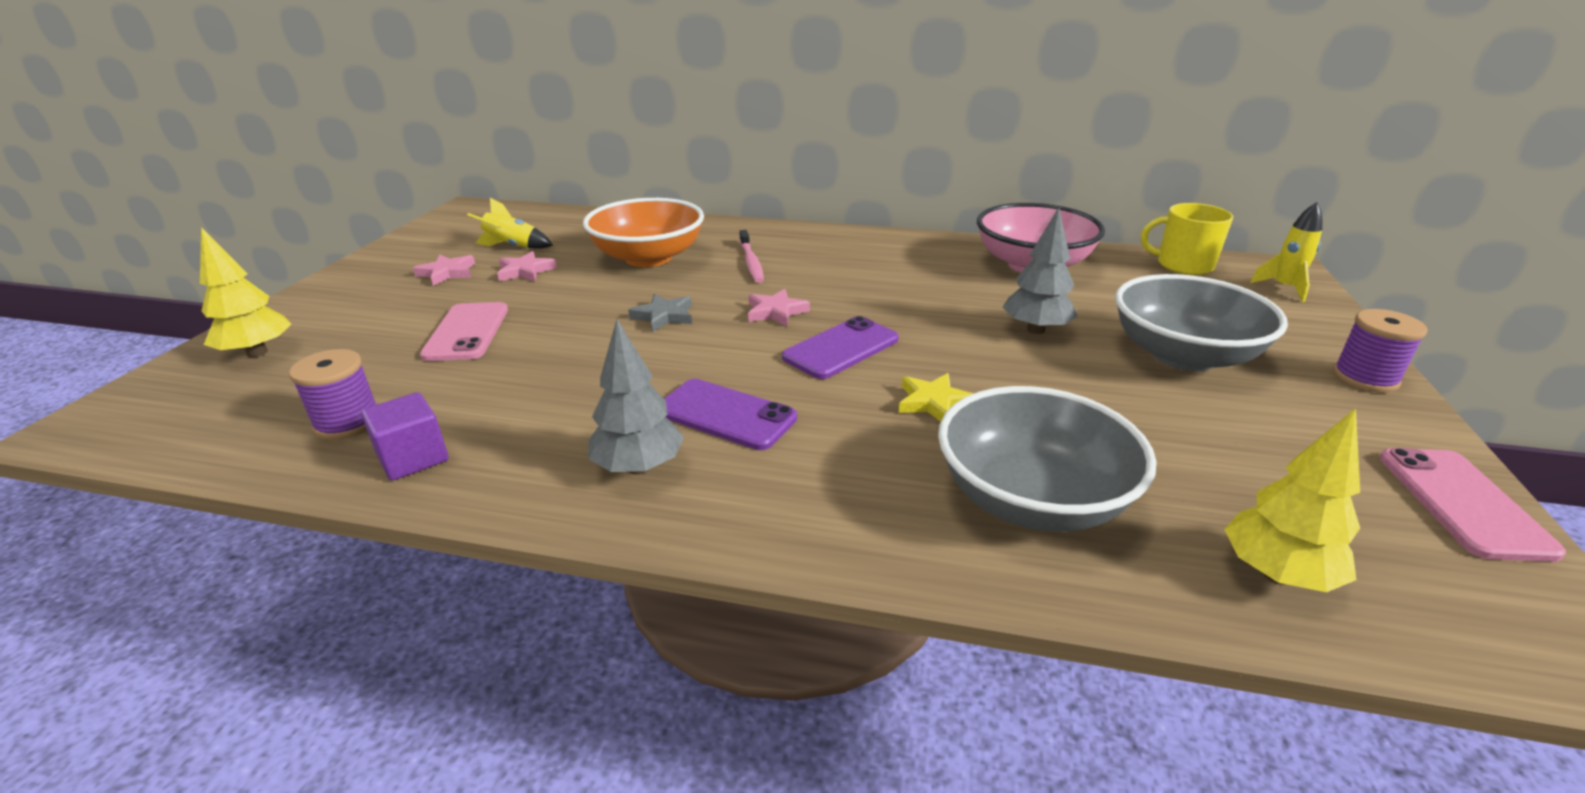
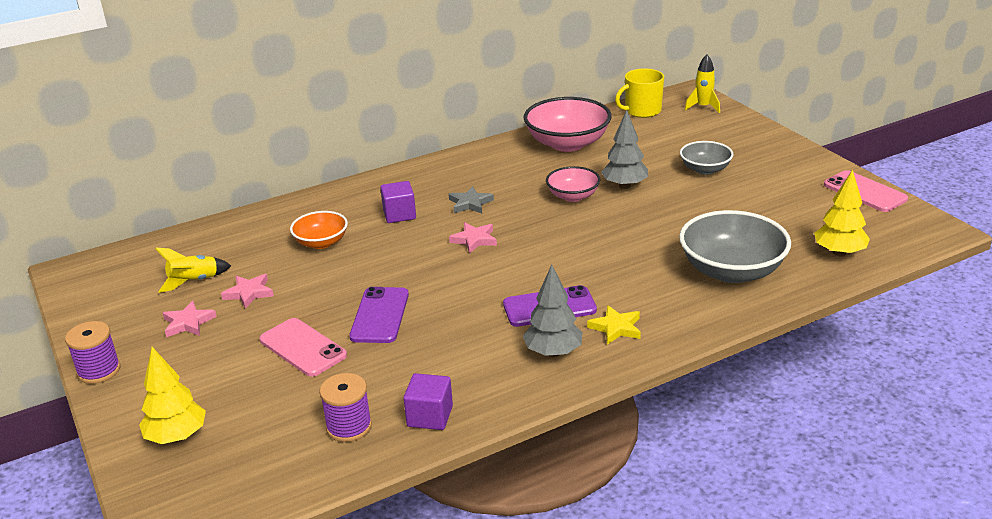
camera: 40 degrees left, 0 degrees up
(648, 258) = (321, 243): orange bowl -> orange bowl, size x0.57
(664, 316) = (412, 275): grey star -> grey star (470, 203)
(751, 262) = (399, 214): pink toothbrush -> purple cube
(841, 348) = (546, 244): purple phone -> purple phone (379, 315)
(933, 402) = (634, 249): yellow star -> yellow star (616, 328)
(953, 315) = (573, 196): none -> pink bowl
(1183, 355) = (705, 169): grey bowl -> grey bowl, size x0.57
(1365, 378) = (784, 147): purple spool -> purple spool (99, 371)

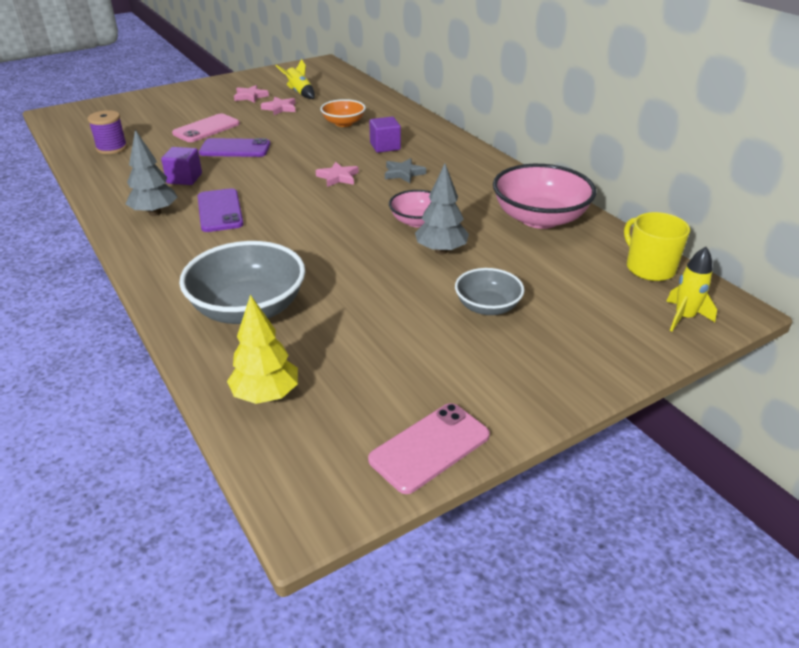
camera: 85 degrees right, 5 degrees up
(99, 371) = (209, 82): purple spool -> none
(177, 437) = (134, 106): yellow tree -> none
(430, 416) = (105, 171): purple cube -> purple cube (184, 178)
(616, 328) = (175, 240): yellow star -> none

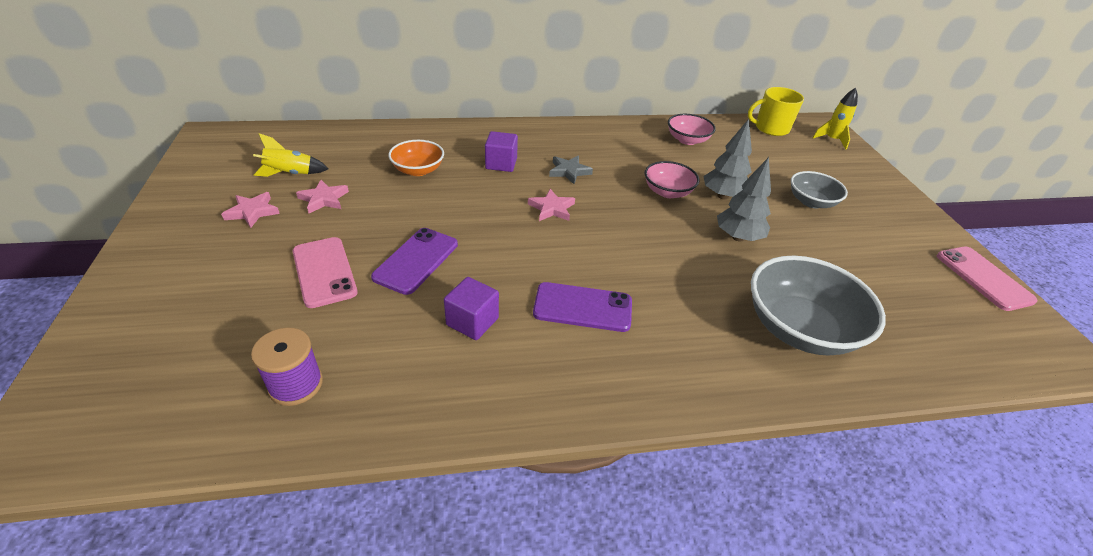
camera: 70 degrees left, 5 degrees up
(155, 213) = (557, 366): grey tree -> grey tree (738, 237)
(266, 395) = (935, 346): yellow tree -> none
(539, 218) = (687, 140): pink bowl -> pink bowl, size x0.57

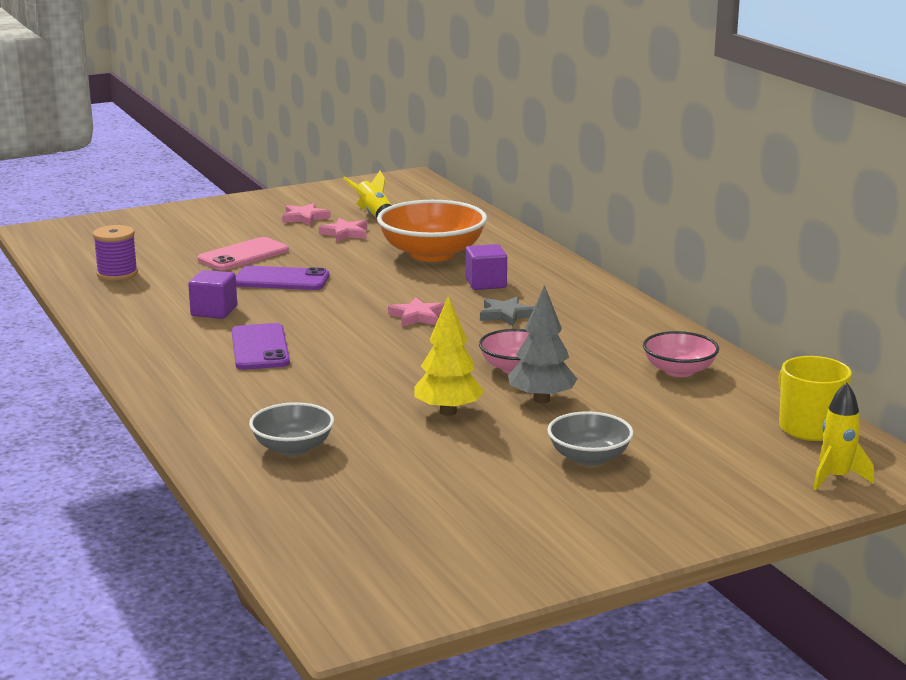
camera: 75 degrees right, 20 degrees down
(418, 170) = (432, 254): orange bowl -> orange bowl, size x1.75
(738, 237) = (448, 412): grey tree -> yellow tree
(799, 328) = (293, 448): grey bowl -> grey bowl, size x0.57
(983, 278) = (494, 578): pink phone -> none

